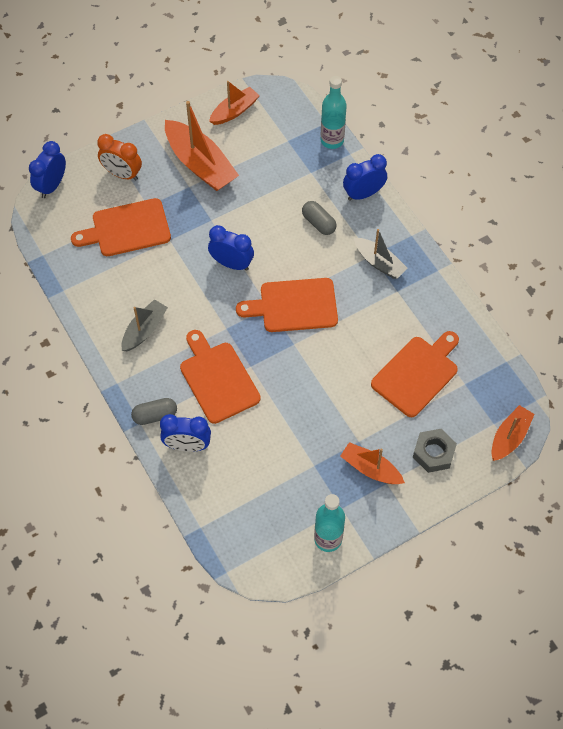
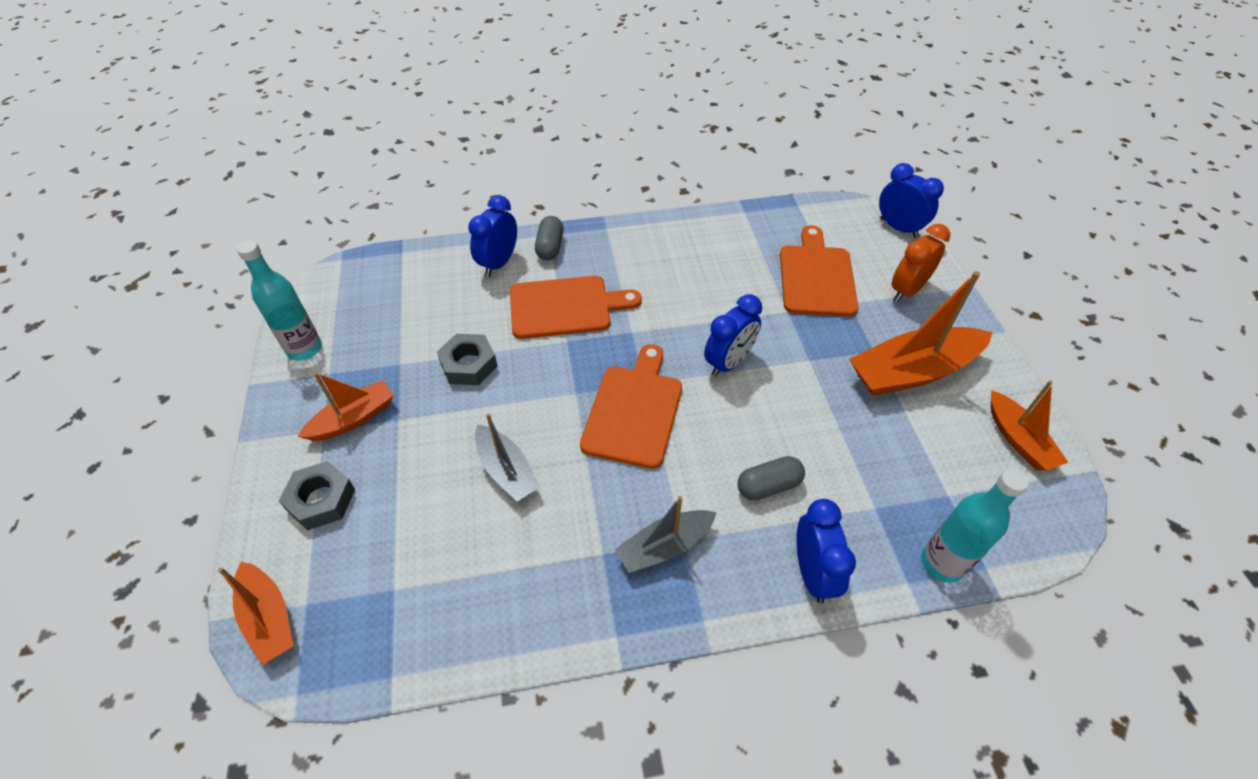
camera: 110 degrees right, 10 degrees down
(144, 330) = (663, 261): grey boat -> grey boat (506, 470)
(297, 419) = (469, 365): none -> grey nut
(417, 373) = (449, 526): orange cutting board -> none

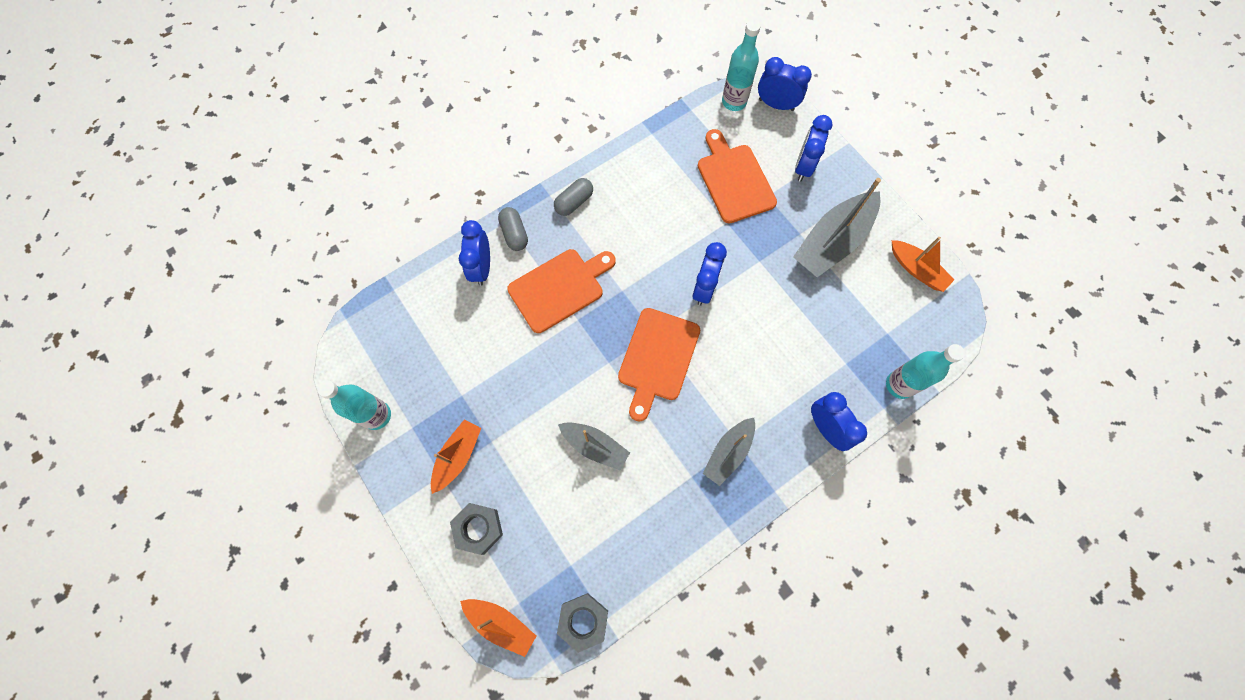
camera: 25 degrees left, 20 degrees up
(469, 365) = (516, 373): grey nut -> grey nut (583, 621)
(634, 410) = (657, 358): orange cutting board -> orange cutting board turned 150 degrees counterclockwise
(768, 486) = (774, 378): grey capsule -> grey capsule (574, 202)
(850, 212) = (734, 102): none -> turquoise bottle
(907, 290) = (803, 166): orange clock -> blue clock
(912, 372) = (832, 241): orange boat -> grey boat

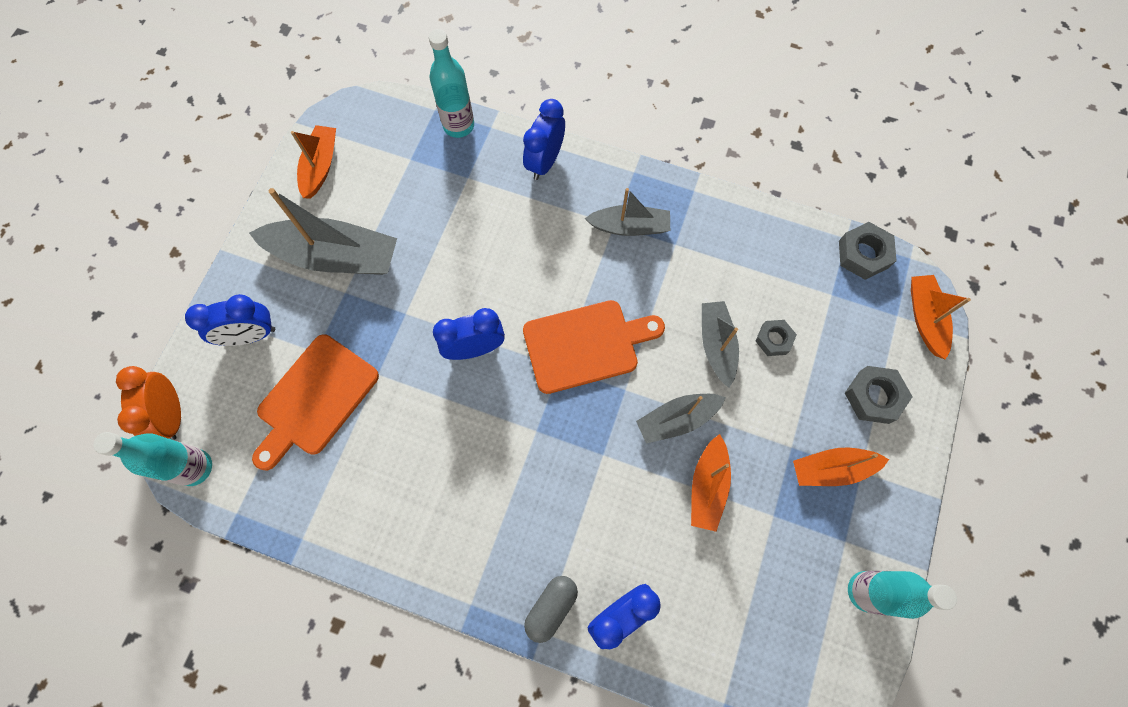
camera: 125 degrees left, 0 degrees up
(510, 368) = (707, 486): none -> orange boat
(559, 288) = (581, 501): orange cutting board -> none
(565, 381) = (677, 419): none -> grey boat
(569, 491) = (774, 339): none -> grey nut
(574, 202) = (461, 565): grey capsule -> none
(776, 104) = (172, 415): blue clock -> orange clock

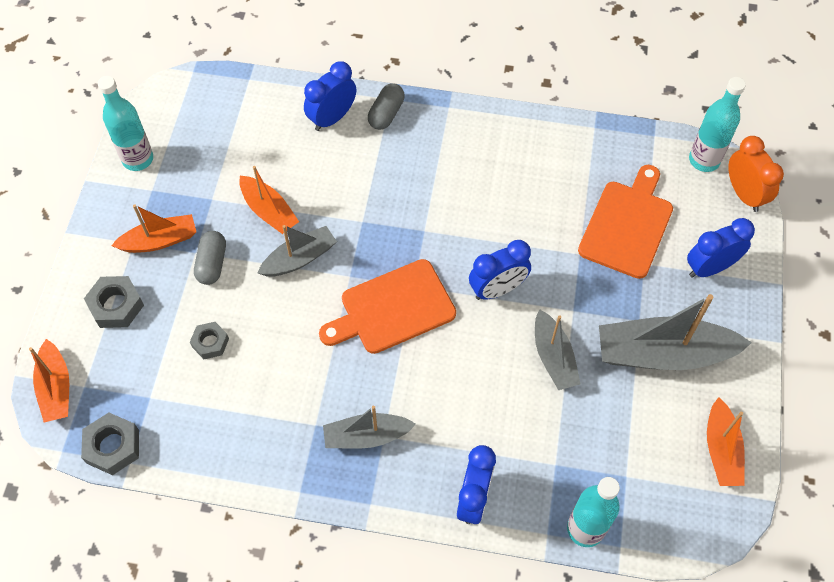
camera: 170 degrees right, 10 degrees down
(707, 486) = (269, 211): orange boat -> orange boat turned 135 degrees clockwise
(716, 345) = (266, 329): grey boat -> grey boat (553, 357)
(773, 429) = (212, 263): none -> grey capsule

